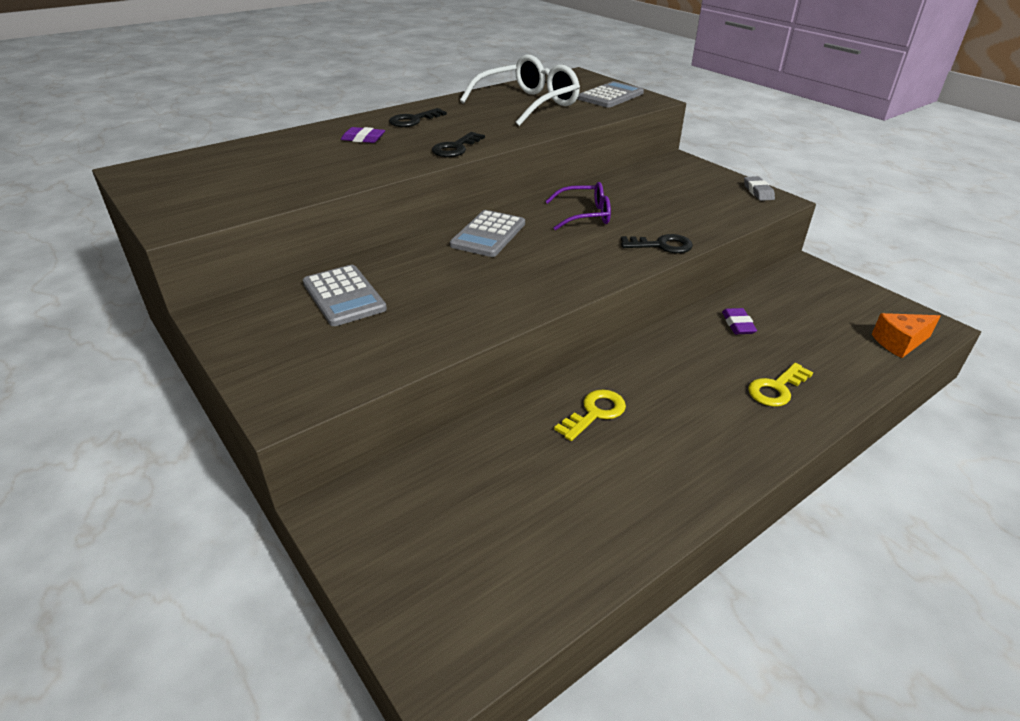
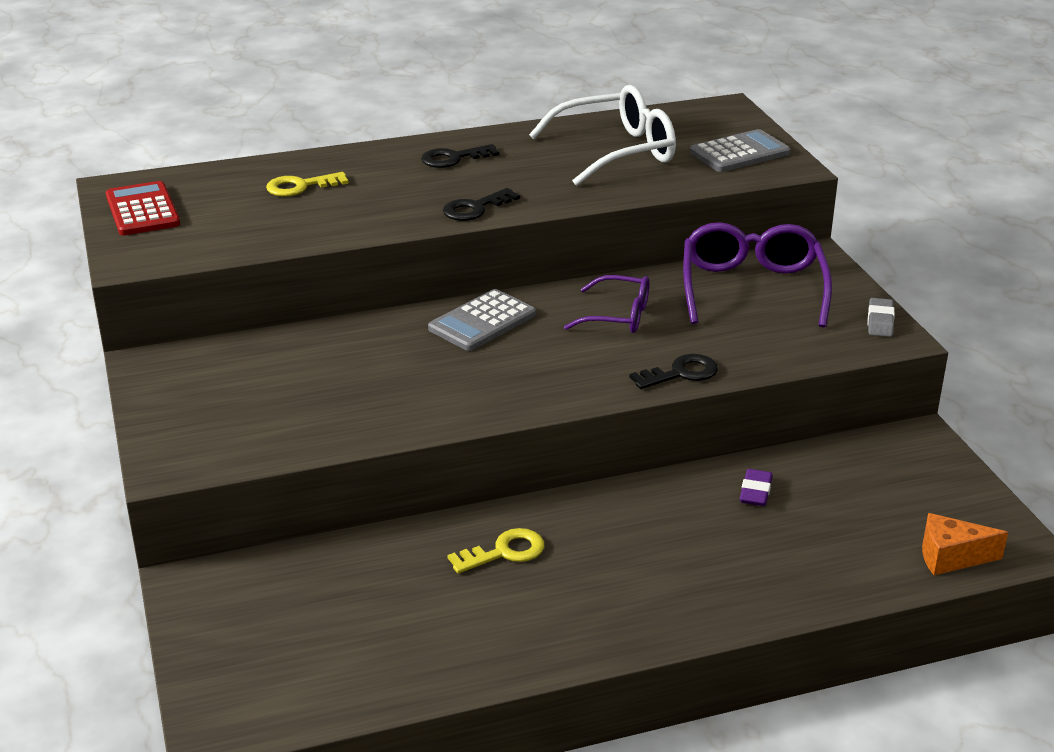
camera: 20 degrees right, 5 degrees down
(168, 184) = (142, 210): none -> red calculator
(344, 296) = (280, 367): grey calculator -> none
(363, 139) = (377, 179): purple eraser -> none
(659, 184) = (752, 288): none -> purple glasses
(661, 245) = (681, 373): black key -> black key turned 45 degrees counterclockwise
(776, 388) = (737, 573): yellow key -> yellow key (300, 186)

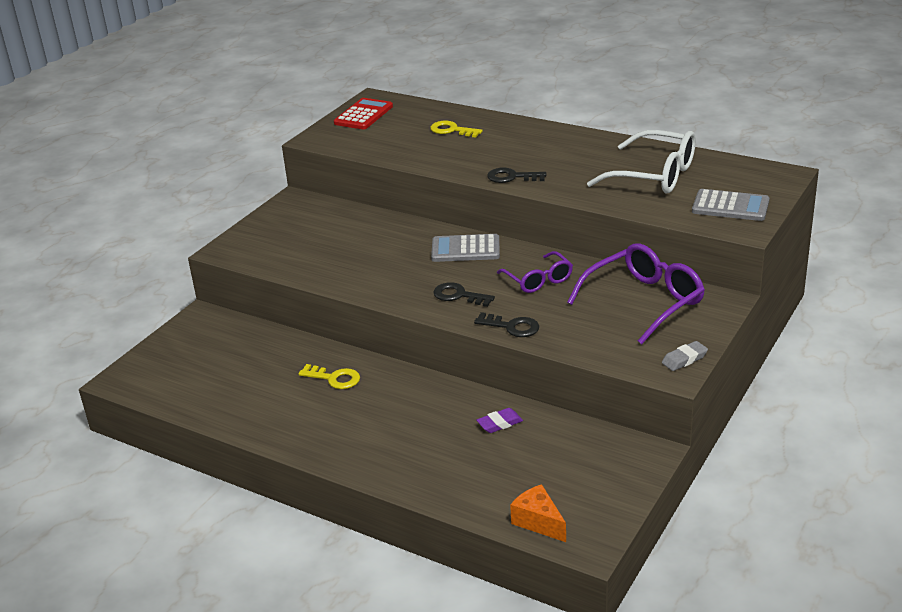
camera: 50 degrees right, 0 degrees up
(453, 158) = (555, 144): black key -> black key (459, 295)

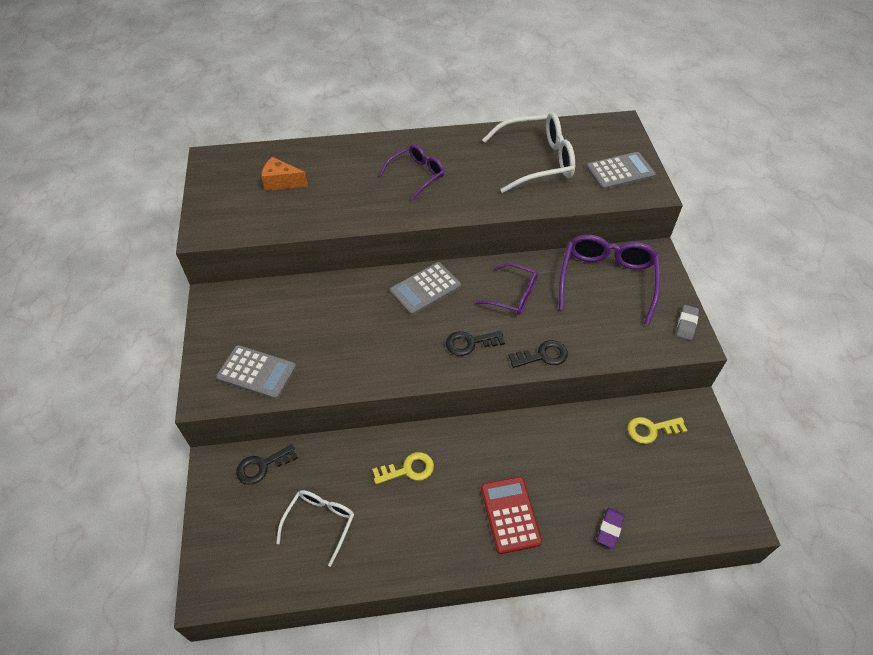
camera: 40 degrees left, 20 degrees up
(233, 379) = (320, 523): none -> white glasses
(273, 251) = (257, 372): none -> grey calculator
(363, 115) = (222, 183): red calculator -> red calculator (510, 515)
(452, 130) = (325, 172): yellow key -> yellow key (651, 429)
(499, 423) = (576, 441): purple eraser -> purple eraser (610, 529)
(512, 177) = (431, 207): black key -> black key (262, 466)
(527, 153) = (417, 175): none -> purple glasses
(538, 522) = (691, 521): orange cheese -> orange cheese (281, 182)

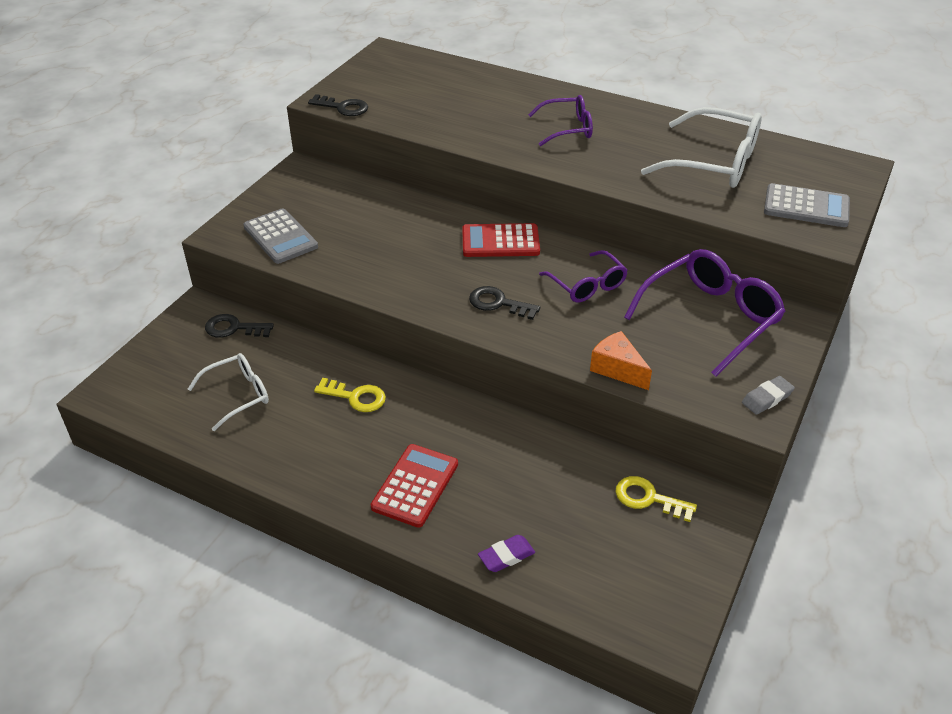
camera: 35 degrees right, 10 degrees down
(281, 182) = (430, 89): orange cheese -> orange cheese (617, 369)
(425, 289) = (500, 242): grey calculator -> red calculator
(542, 356) = (563, 348): black key -> black key (343, 107)

